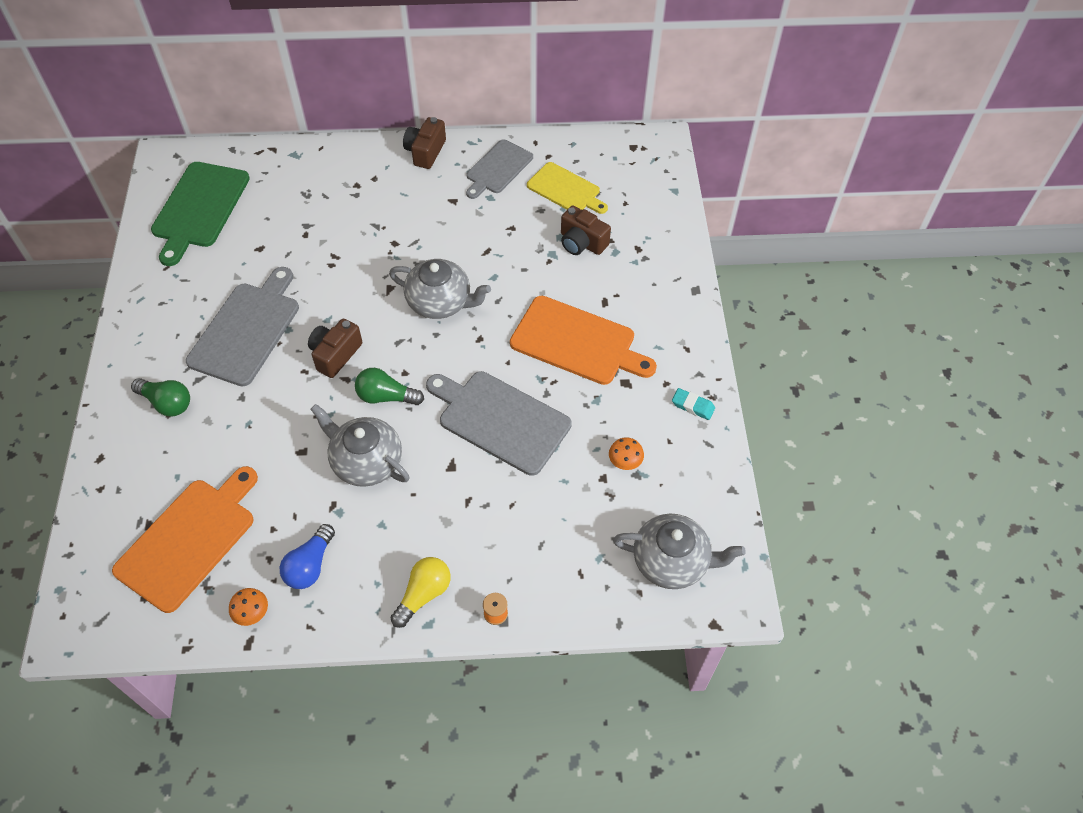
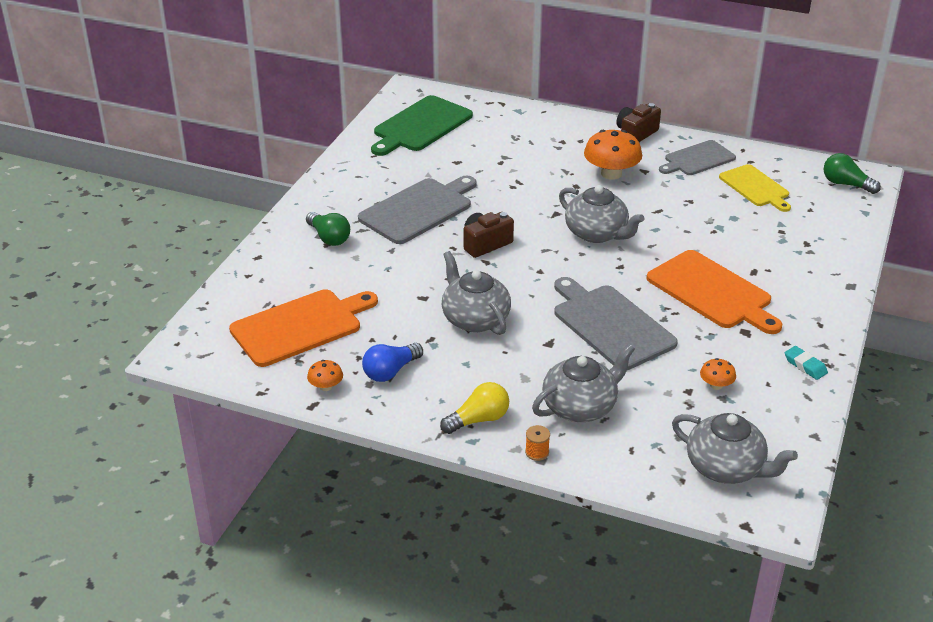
camera: 25 degrees right, 20 degrees down
(386, 396) = (515, 282): green light bulb -> green light bulb (846, 184)
(422, 215) = (611, 174): none -> orange mushroom
(513, 538) = (580, 407): none -> grey teapot
(582, 242) = (752, 226): brown camera -> none

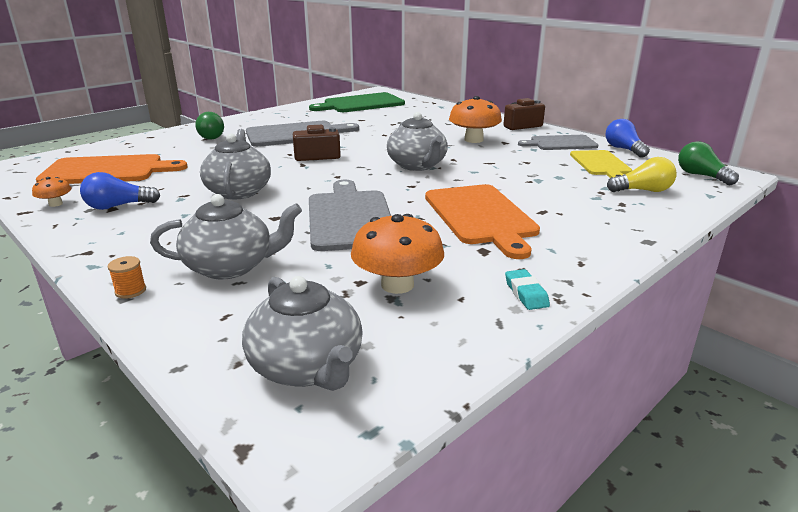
camera: 25 degrees right, 10 degrees down
(478, 420) = (125, 252): yellow light bulb -> yellow light bulb (643, 191)
(716, 385) = (397, 285): orange mushroom -> orange mushroom, size x2.01
(760, 156) = (623, 149): none -> blue light bulb

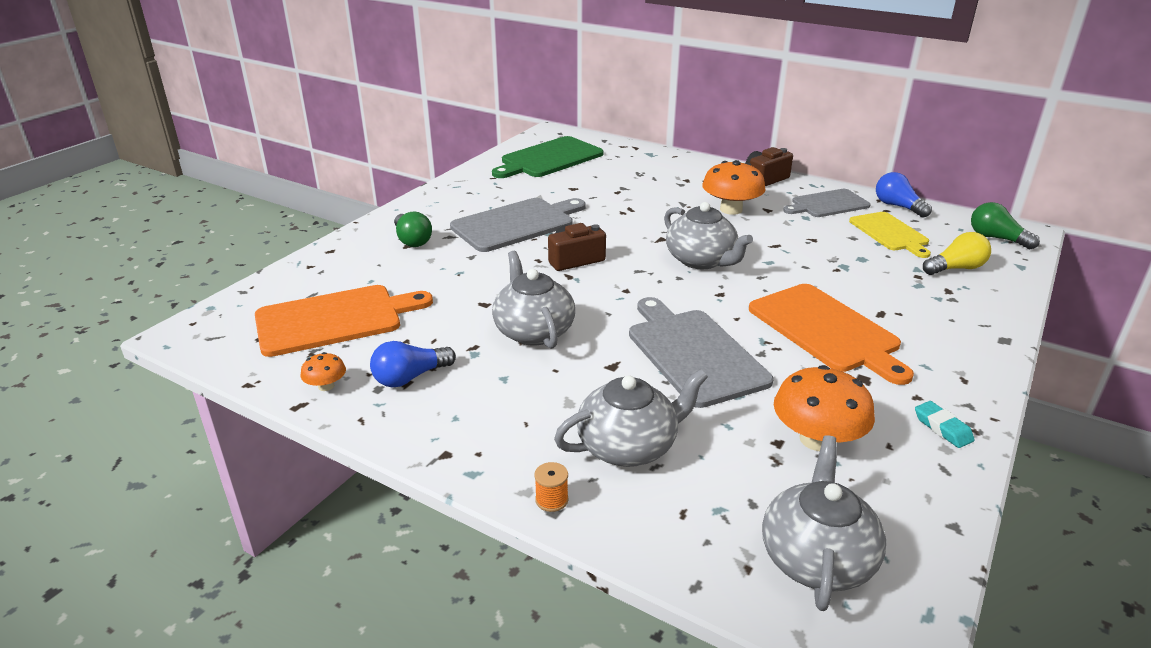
camera: 15 degrees left, 5 degrees up
(307, 367) = (816, 558): grey teapot -> grey teapot turned 120 degrees counterclockwise

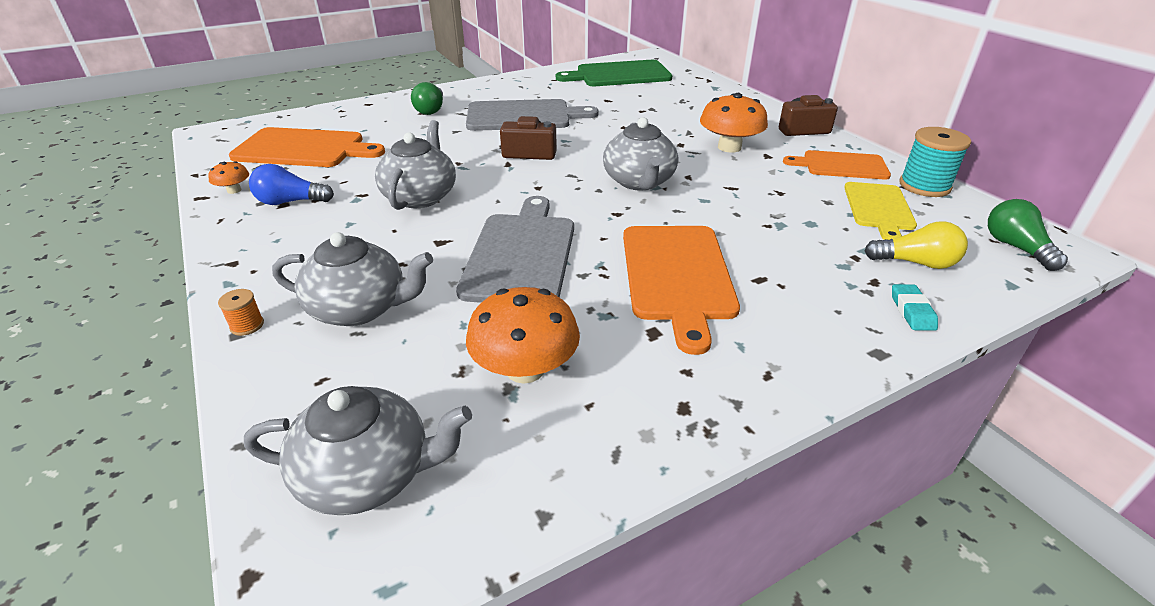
camera: 30 degrees right, 5 degrees up
(816, 558) = (368, 475): grey teapot -> grey teapot turned 45 degrees clockwise
(827, 204) = (841, 165): grey cutting board -> orange cutting board
(897, 206) = (924, 186): blue light bulb -> turquoise spool
(942, 428) = (672, 413): turquoise eraser -> turquoise eraser (912, 311)

